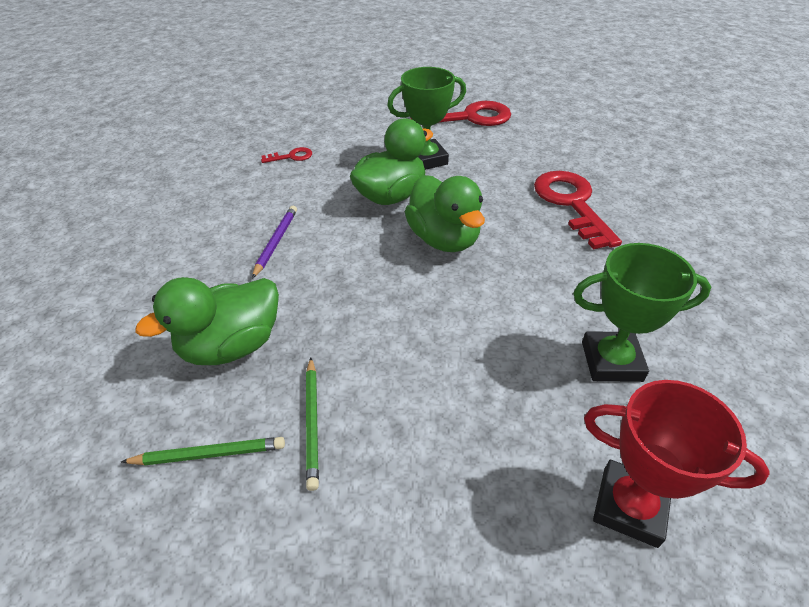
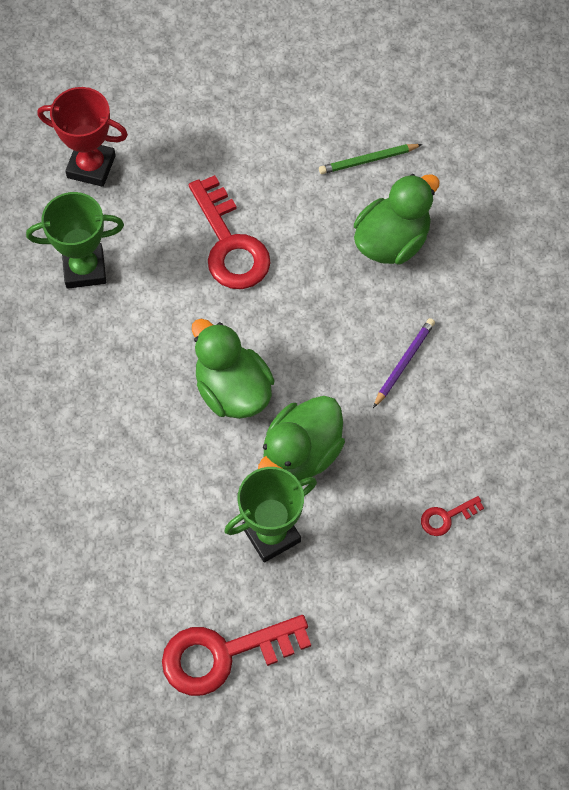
camera: 170 degrees right, 20 degrees up
(276, 242) = (404, 363): purple pencil -> purple pencil turned 150 degrees counterclockwise
(312, 423) = (305, 190): green pencil -> none
(571, 203) = (94, 468): red key -> red key (230, 244)

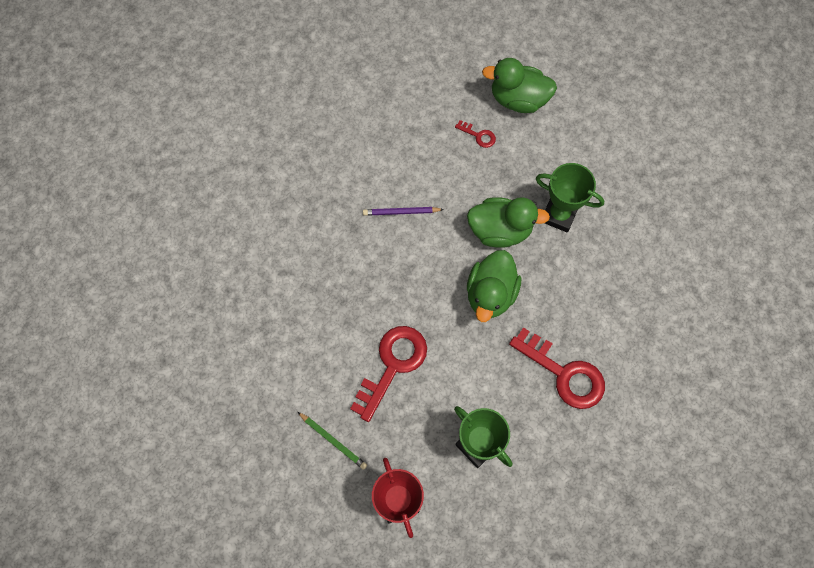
camera: 125 degrees left, 5 degrees up
(223, 654) = (642, 195): red key -> red key (564, 373)
(368, 160) = (269, 321): green pencil -> green pencil (333, 441)
(392, 241) = (322, 269): green duck -> green duck (518, 99)

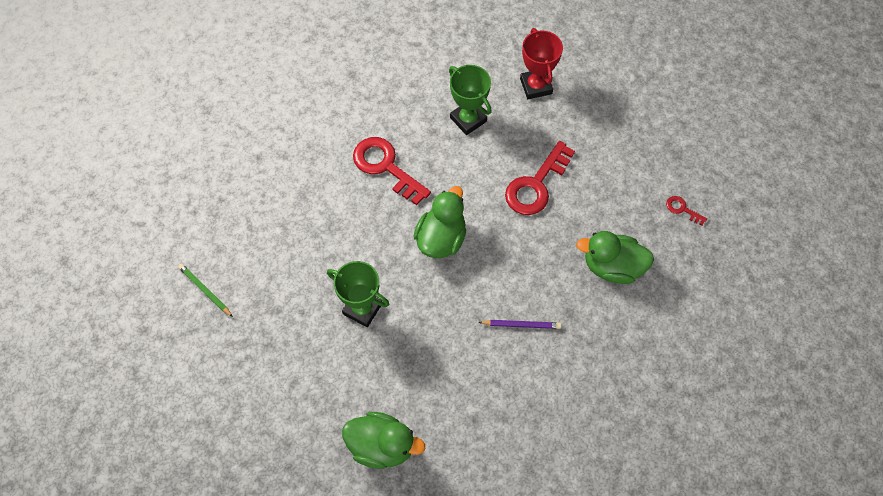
camera: 175 degrees left, 5 degrees down
(333, 441) = (588, 131): green pencil -> green pencil (205, 290)
(478, 136) = (432, 404): red key -> red key (682, 209)
(500, 230) = (424, 298): green duck -> green duck (612, 266)

